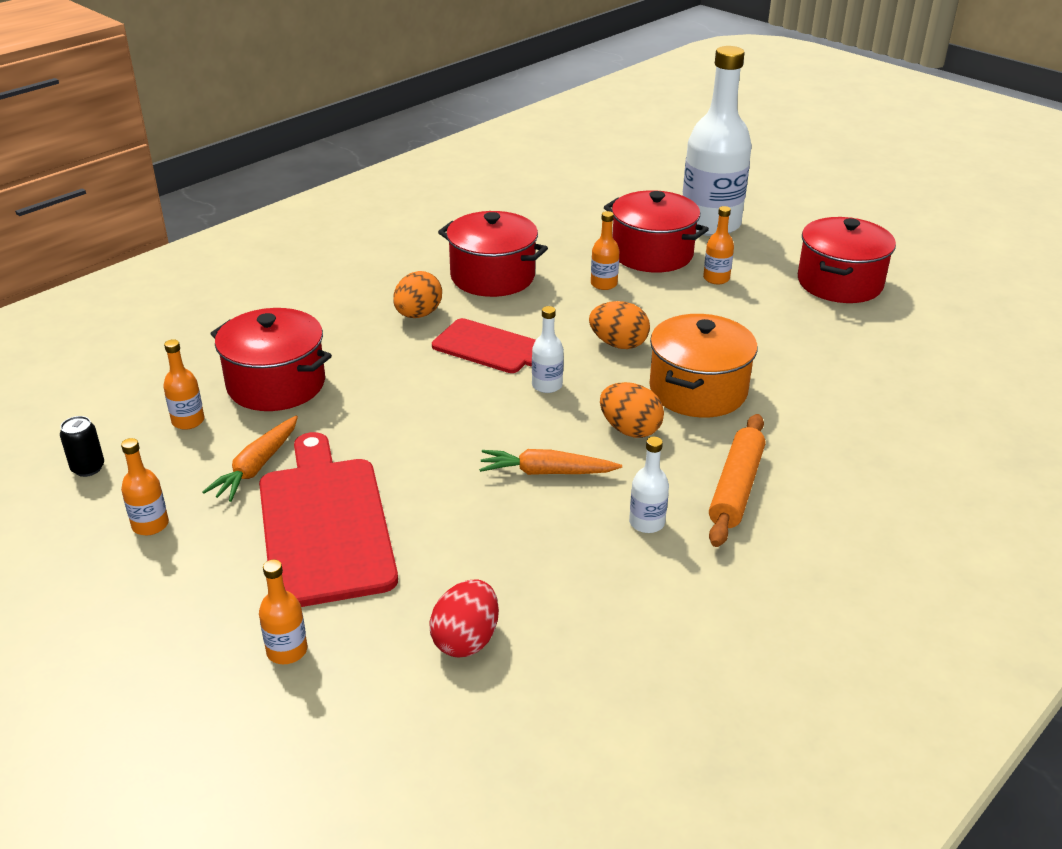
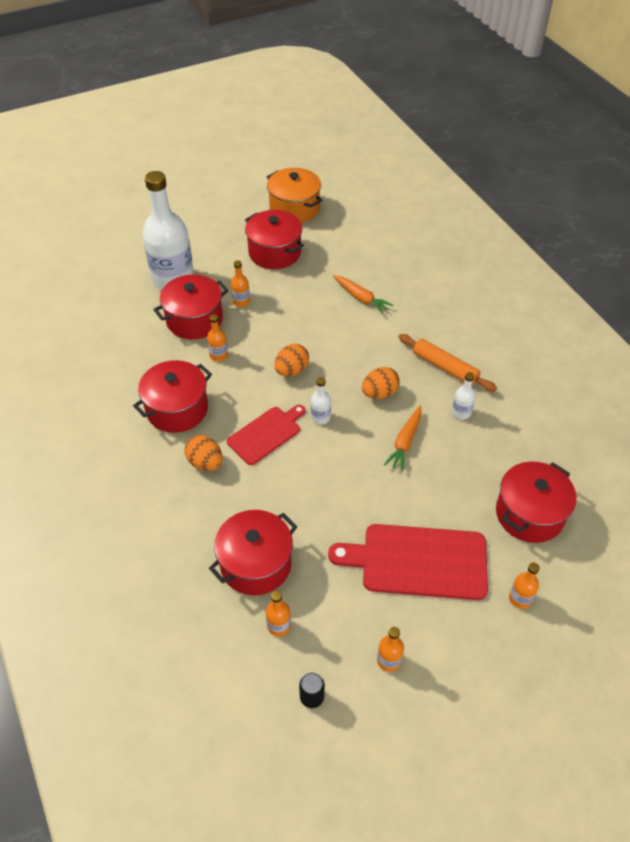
camera: 70 degrees left, 15 degrees up
(256, 467) = (348, 590): orange carrot -> orange carrot (361, 298)
(466, 640) = (529, 514): red egg -> red pot
(698, 390) = (354, 352): orange pot -> orange pot (294, 208)

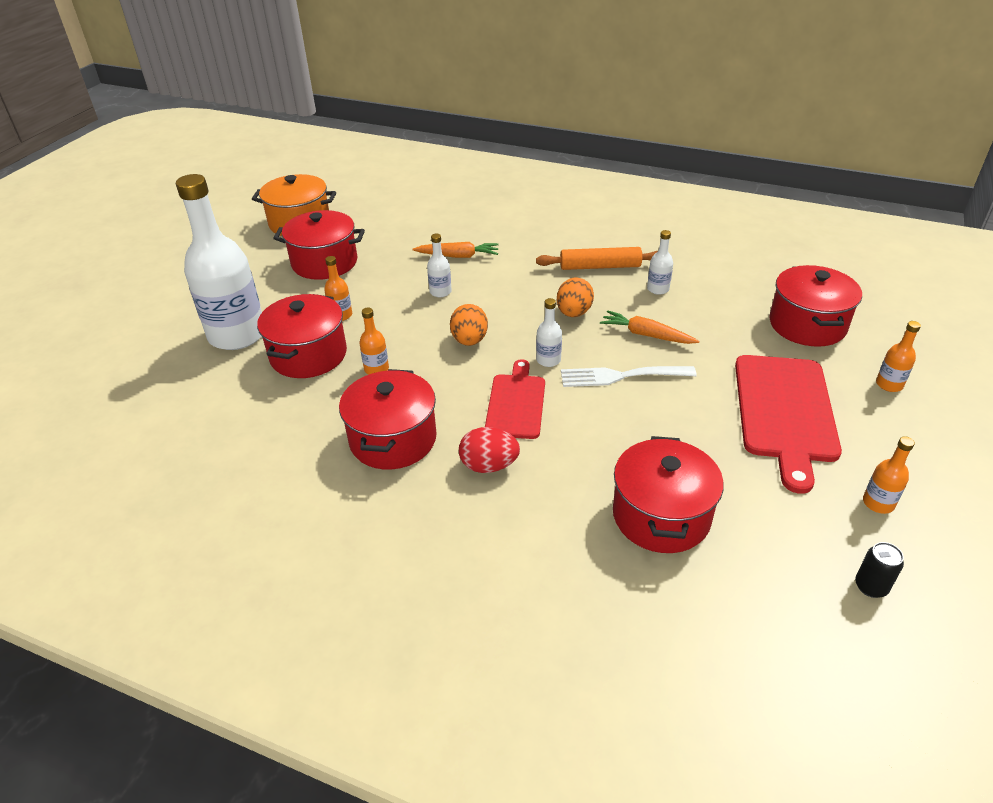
camera: 40 degrees left, 10 degrees down
(205, 463) = (489, 466): orange egg -> red egg
(279, 626) = (757, 551): orange bottle -> none
(317, 321) = (440, 292): none -> white bottle
(349, 460) = (621, 376): none -> white fork
(405, 442) = (646, 335): orange carrot -> orange carrot turned 135 degrees clockwise
(418, 561) = (784, 412): red cutting board -> red cutting board turned 45 degrees counterclockwise

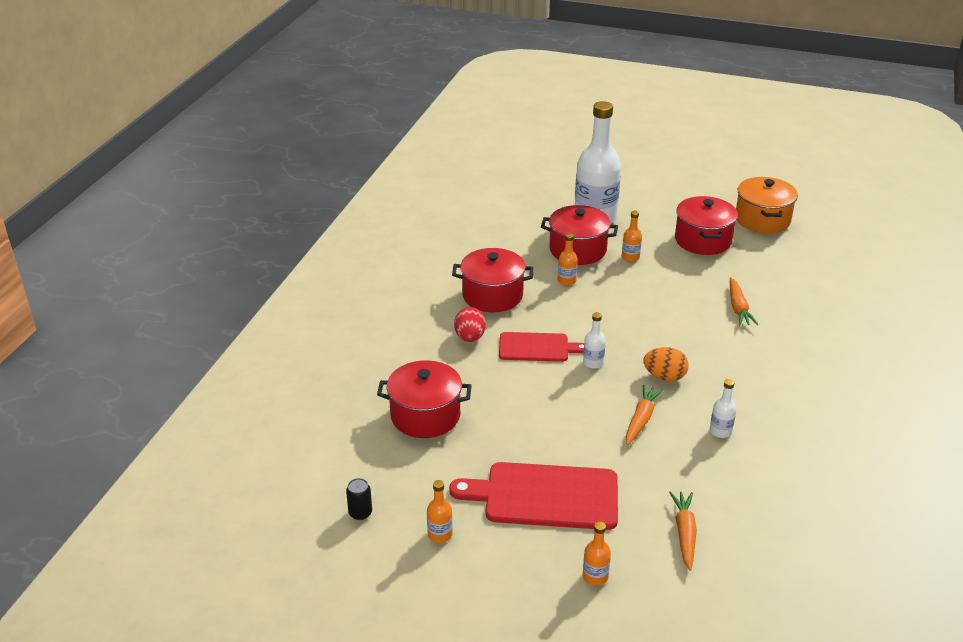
camera: 85 degrees right, 5 degrees down
(440, 292) = (676, 302): white bottle -> none
(469, 340) = (611, 321): orange egg -> none
(600, 266) = (750, 394): orange rolling pin -> none
(621, 376) = (578, 402): white fork -> none
(807, 325) = (684, 533): red pot -> orange carrot

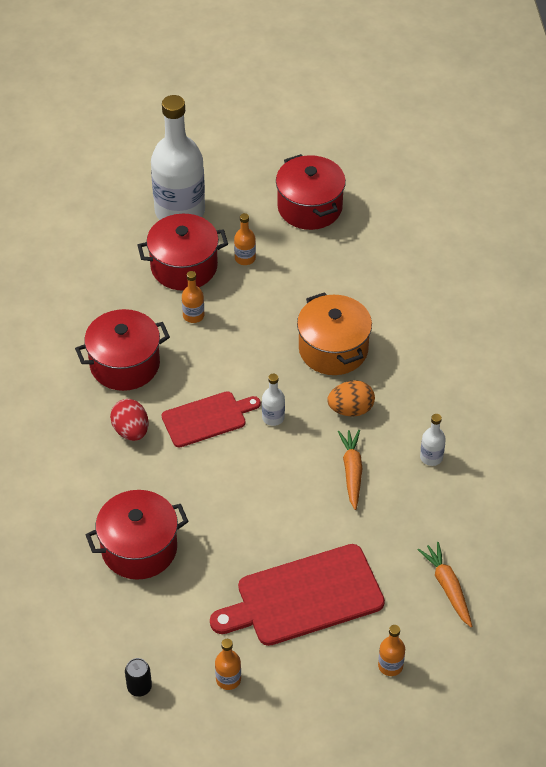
camera: 25 degrees left, 15 degrees up
(738, 308) = (384, 291): orange carrot -> none
(762, 219) = (359, 155): orange pot -> orange pot (333, 349)

